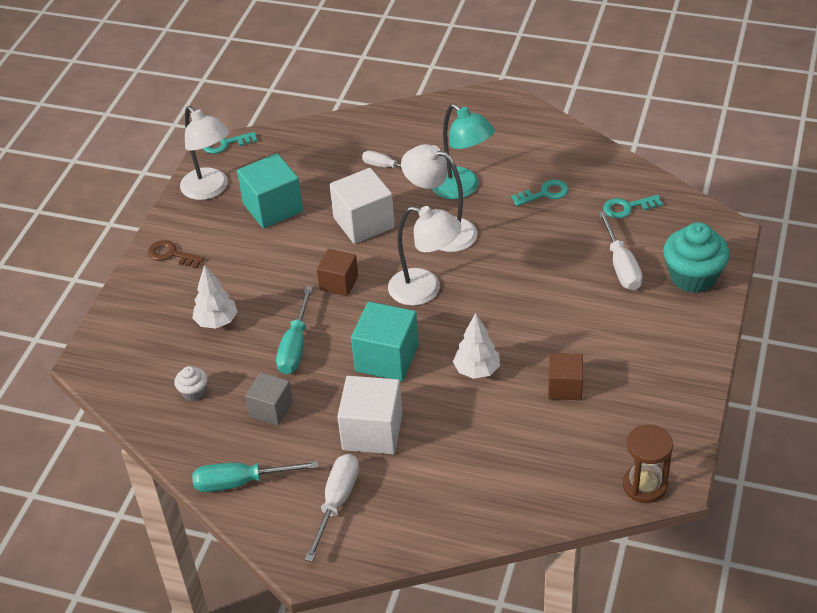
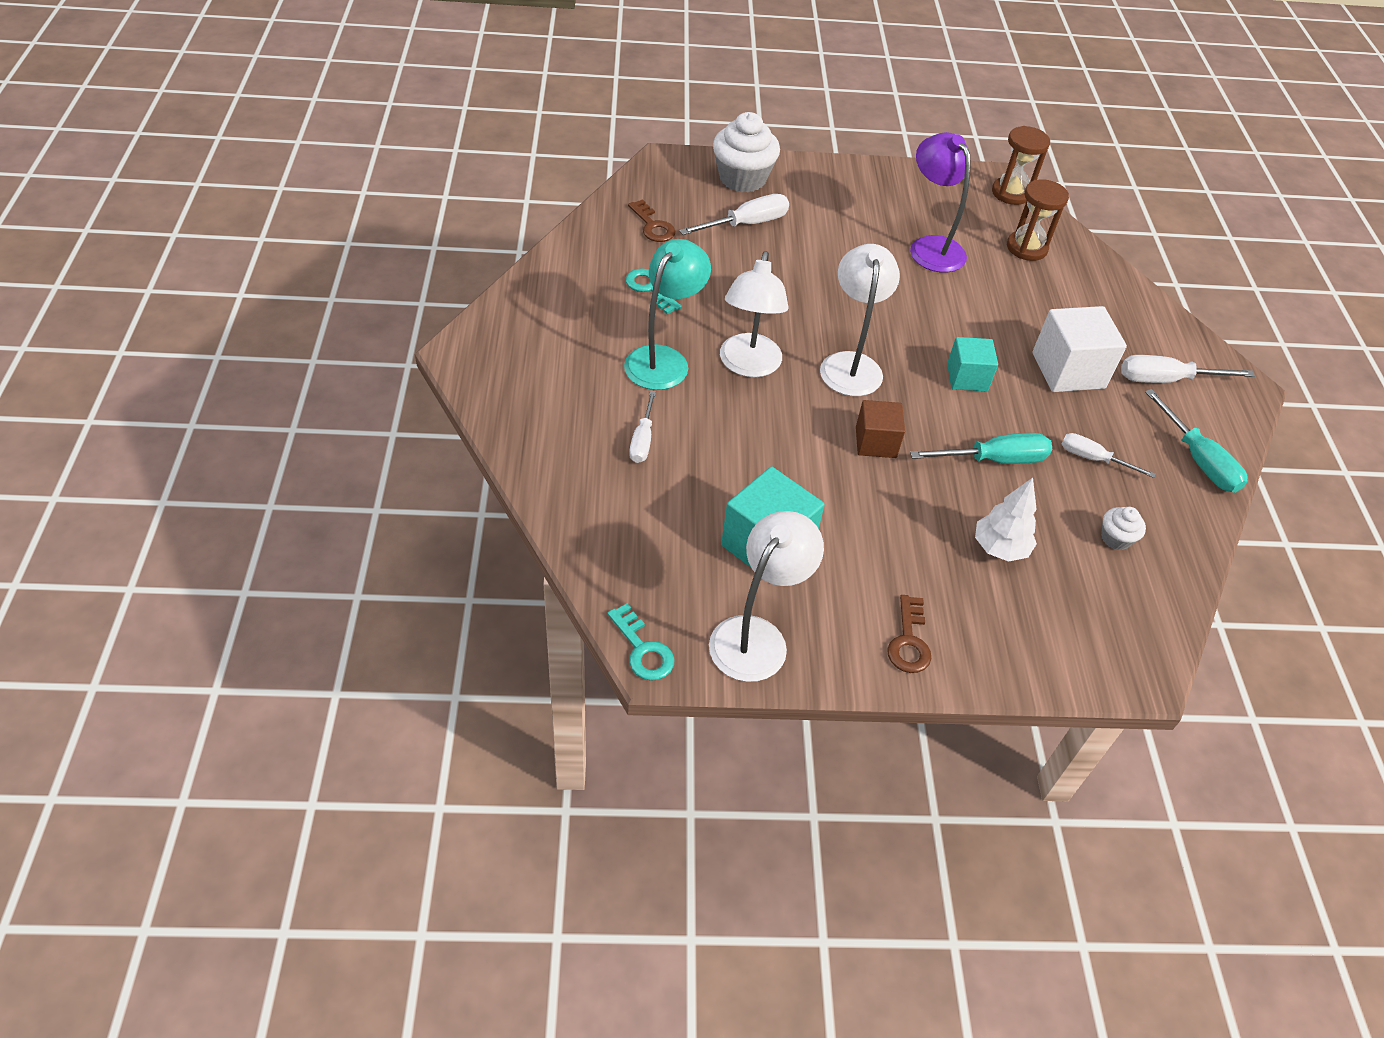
camera: 115 degrees left, 5 degrees up
(271, 409) = (1093, 459): grey cube -> white screwdriver
(364, 223) = (760, 440): white cube -> none
(387, 358) = (967, 377): turquoise cube -> turquoise cube, size x0.63
(477, 370) = (944, 307): white tree -> none
(549, 465) = (1026, 248): none -> brown hourglass
(565, 387) = (930, 247): brown cube -> purple lamp
(627, 207) = (653, 226): turquoise key -> brown key
(693, 277) = (742, 178): turquoise cupcake -> white cupcake

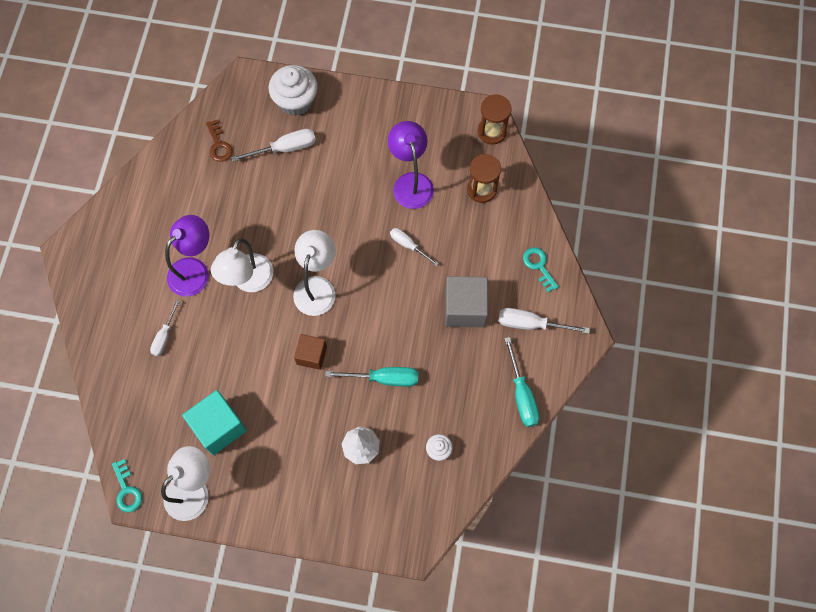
camera: 15 degrees right, 20 degrees up
(650, 289) = (201, 205): turquoise key -> turquoise key (538, 266)
(663, 359) = (195, 270): turquoise lamp -> purple lamp
(909, 641) = (281, 506): brown key -> none
(967, 377) = (392, 307): turquoise cube -> none
(1068, 370) = (465, 308): white cube -> grey cube
(1093, 459) = (450, 385): white screwdriver -> white screwdriver (408, 245)

